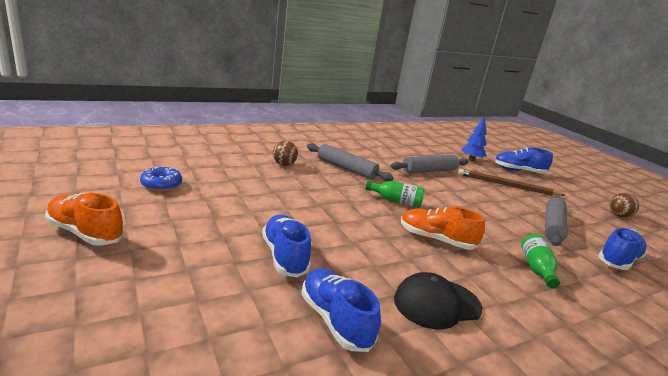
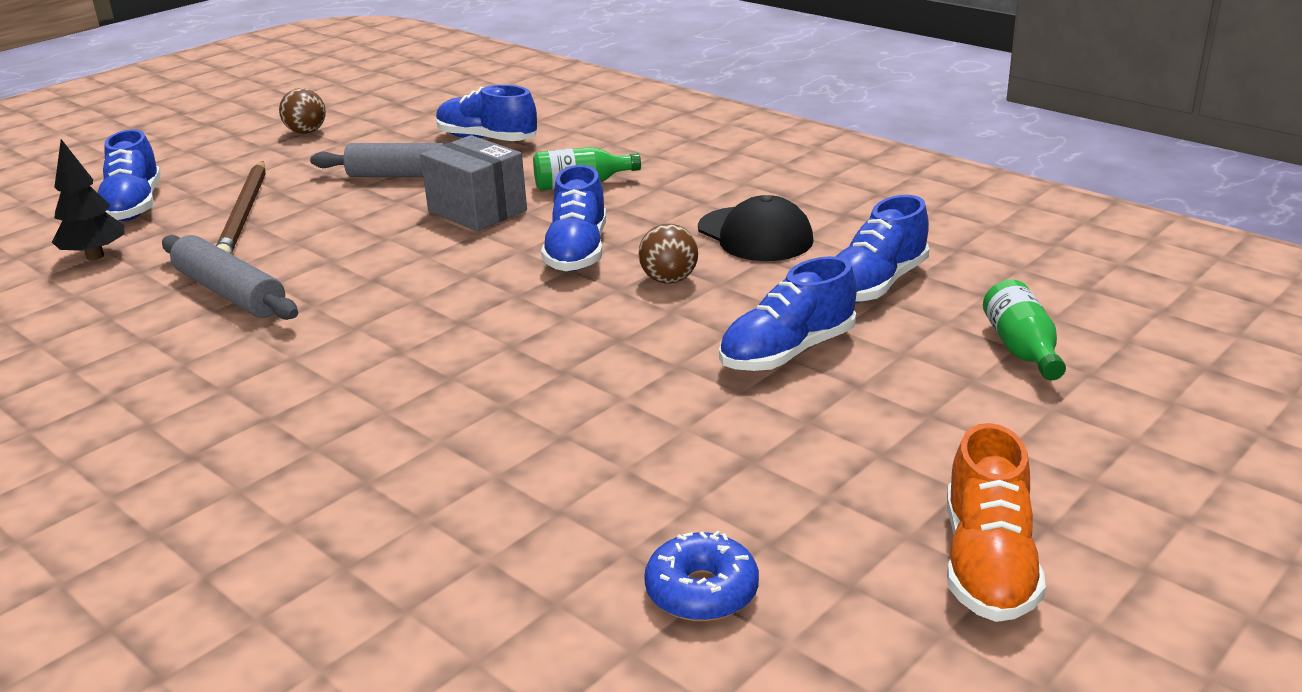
camera: 105 degrees left, 5 degrees up
(284, 164) = (377, 474): brown ball -> brown ball (669, 280)
(346, 169) = (320, 387): grey rolling pin -> none
(396, 201) = (457, 302): green bottle -> green bottle (1021, 349)
(436, 240) = (577, 252): orange shoe -> blue shoe
(471, 160) = (95, 256): blue tree -> black tree
(500, 230) = (477, 210): none -> grey box

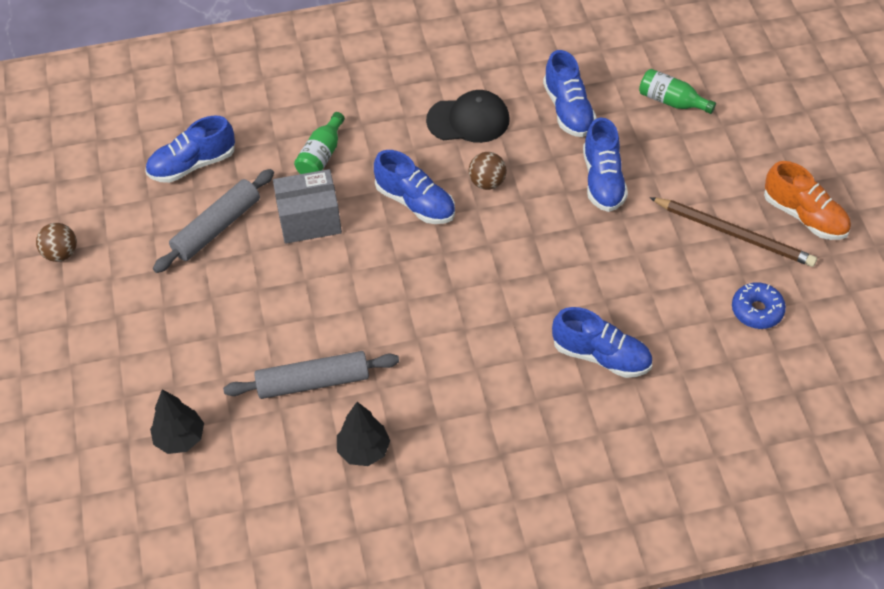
camera: 55 degrees left, 25 degrees up
(134, 206) = (106, 395): blue shoe -> blue shoe (601, 356)
(138, 358) = (364, 450): none -> black tree
(244, 213) = (188, 337): brown pencil -> brown pencil (734, 234)

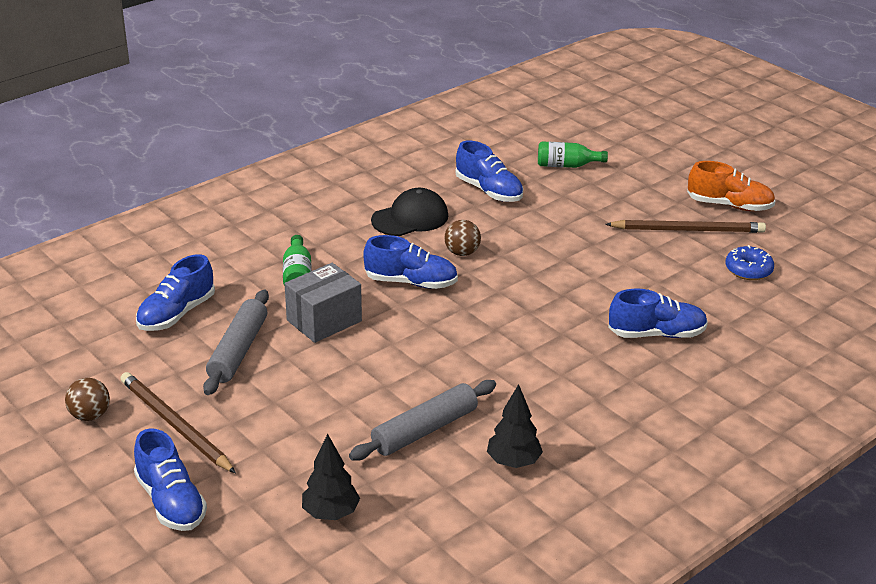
camera: 30 degrees left, 20 degrees down
(118, 291) = (175, 425): none -> brown pencil
(603, 180) = (556, 226): blue shoe -> blue shoe (171, 502)

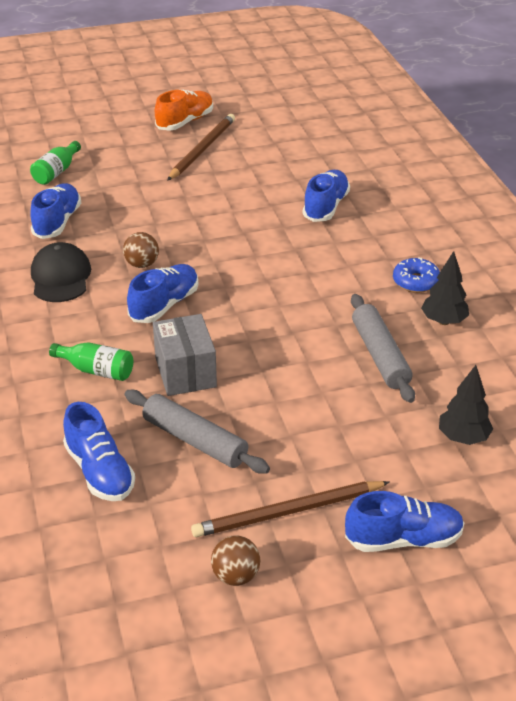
camera: 65 degrees left, 5 degrees up
(489, 191) = (57, 222): blue shoe -> blue shoe turned 60 degrees counterclockwise
(748, 270) = (275, 143): blue donut -> blue donut (415, 282)

